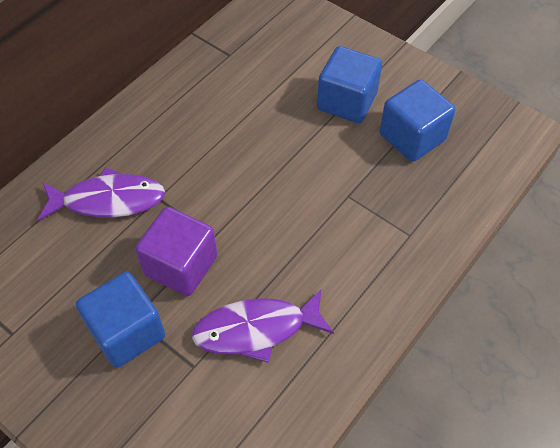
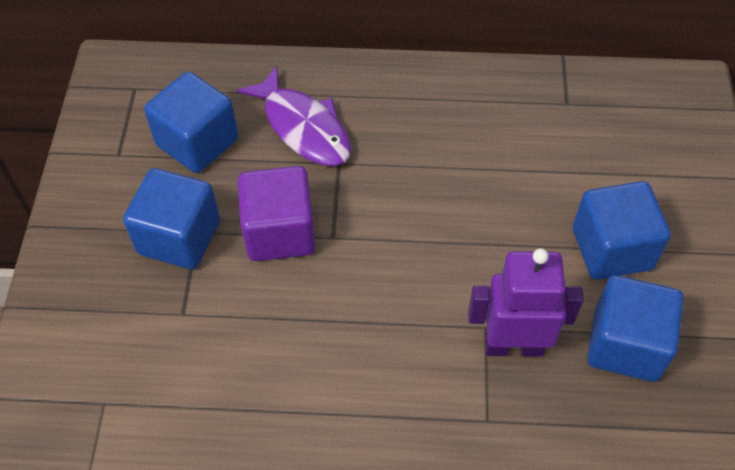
camera: 55 degrees right, 0 degrees up
(55, 273) = (197, 142): none -> blue cube
(256, 329) = (259, 342): purple fish -> none
(371, 190) = (513, 345): none -> purple robot

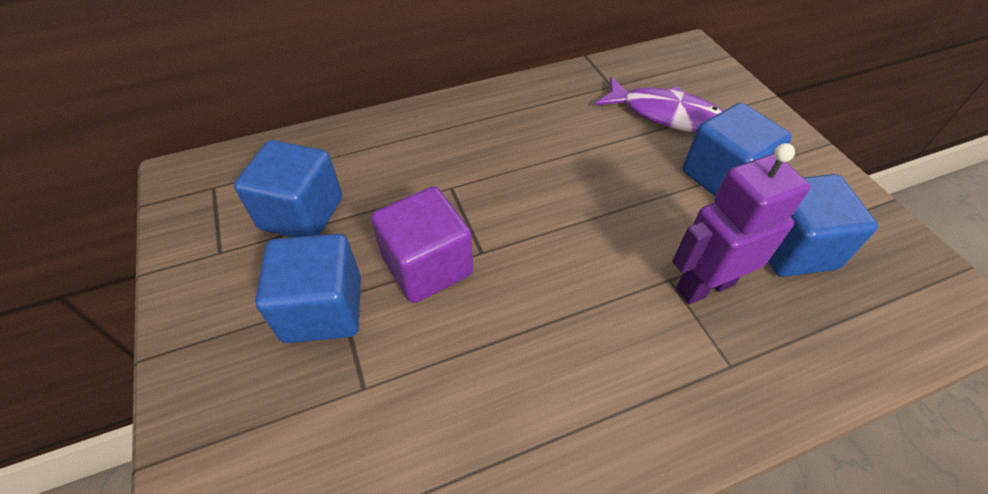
camera: 25 degrees left, 5 degrees down
(303, 127) = (401, 169): purple fish -> purple fish (667, 115)

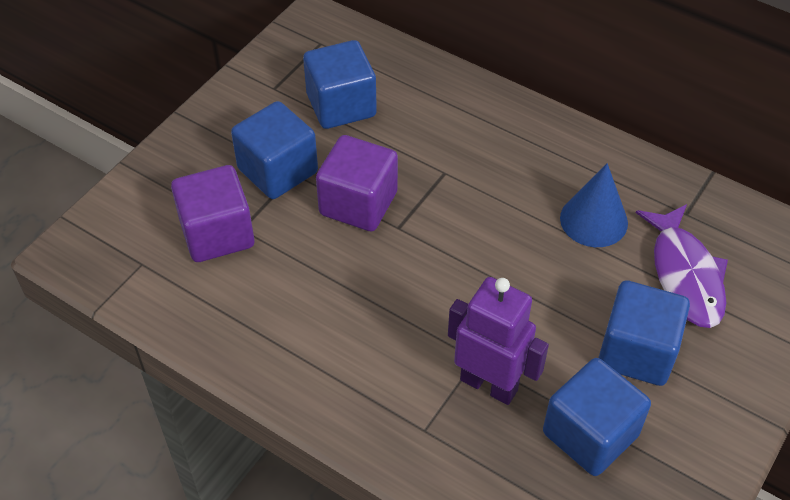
camera: 55 degrees right, 0 degrees up
(348, 418) = (217, 233): none -> purple cube
(579, 131) = (593, 220): none -> blue cone

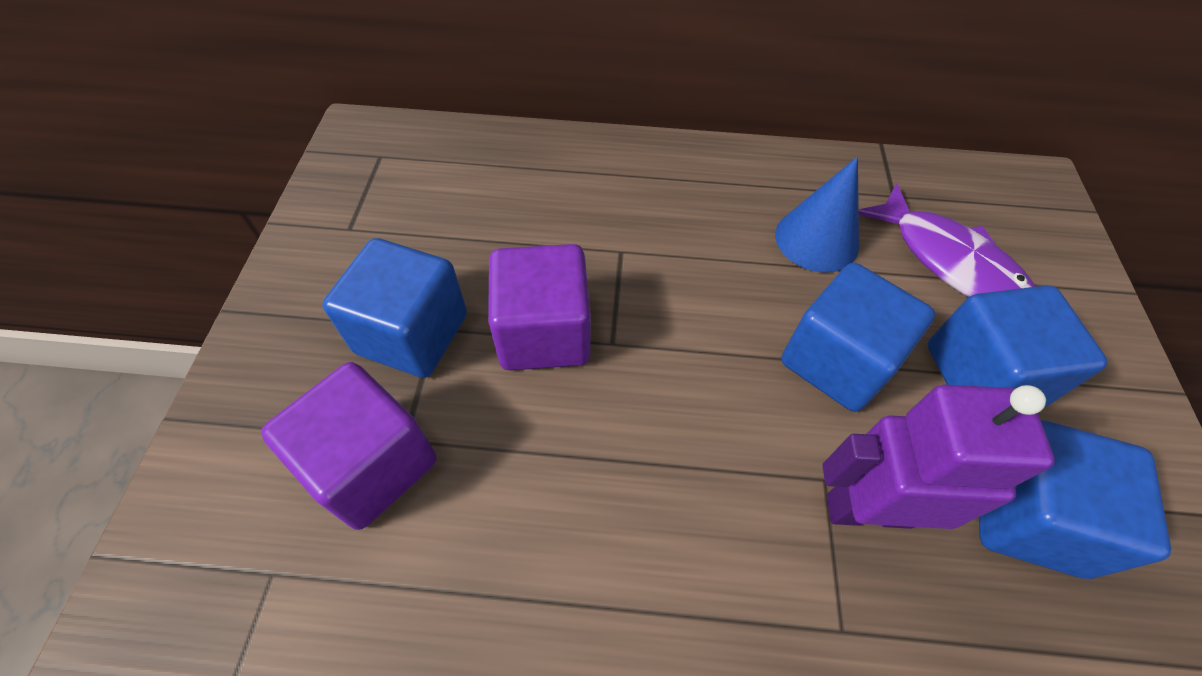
camera: 30 degrees left, 5 degrees up
(341, 105) = (448, 218): blue cube -> blue cube (836, 361)

